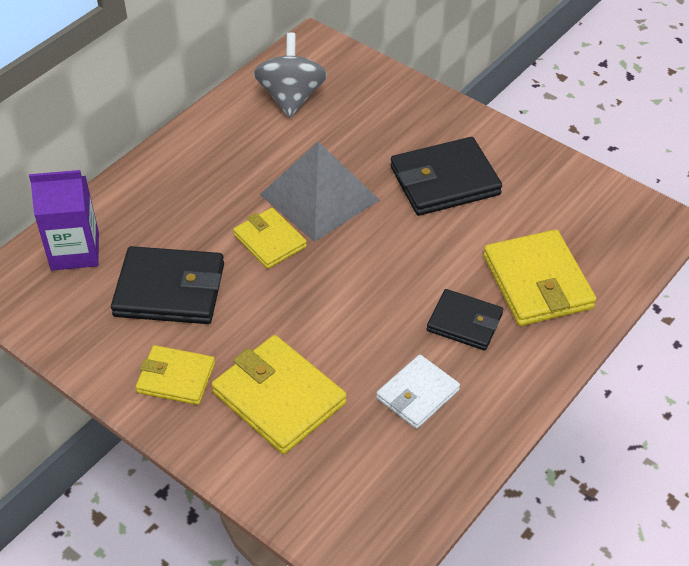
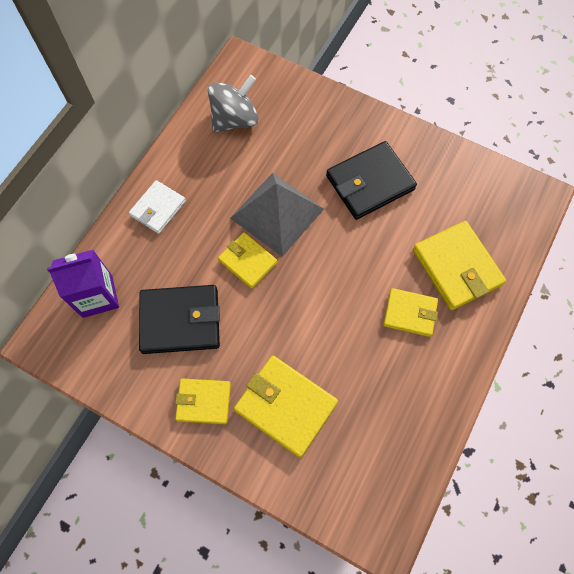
camera: 10 degrees left, 20 degrees up
(291, 98) = (235, 119): grey spinning top -> grey spinning top turned 60 degrees clockwise
(417, 394) = (388, 385): white wallet -> white wallet (158, 208)
(464, 322) = (410, 313): black wallet -> yellow wallet

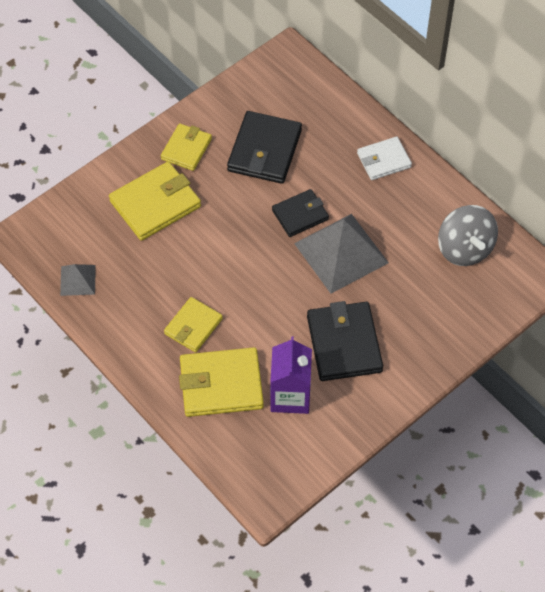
camera: 110 degrees right, 10 degrees down
(97, 296) = (313, 98): purple carton -> purple carton (290, 396)
(158, 208) = (384, 160): white wallet -> white wallet turned 75 degrees counterclockwise
(247, 261) = (300, 215): yellow wallet -> black wallet
(409, 449) = (77, 280): none -> grey pyramid

